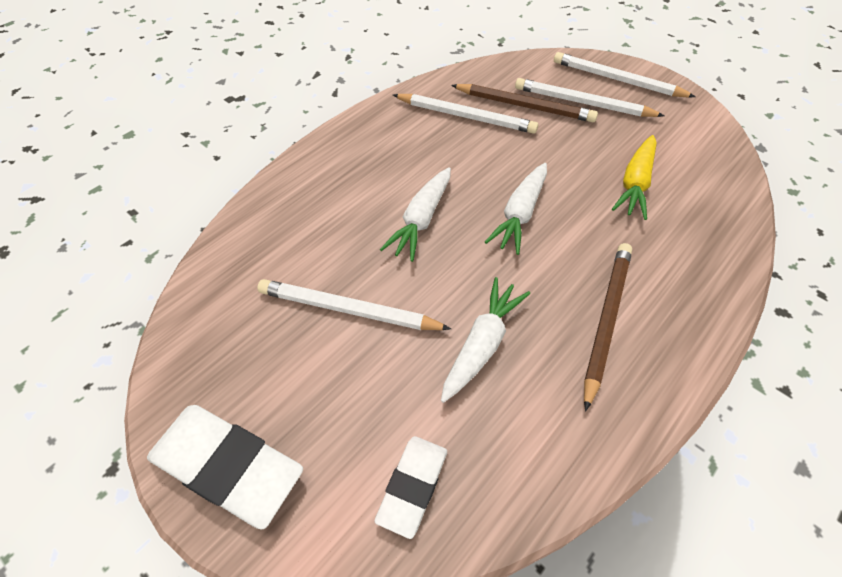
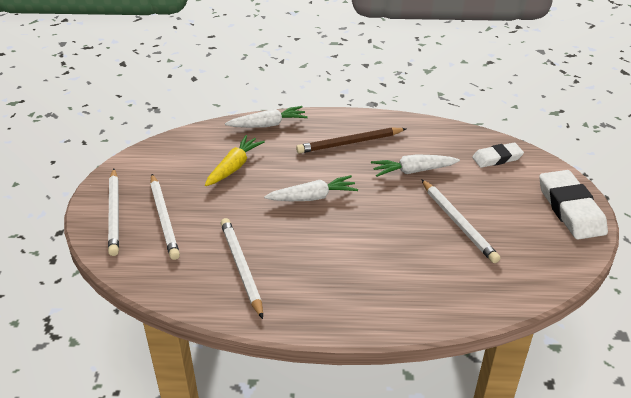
camera: 130 degrees left, 15 degrees down
(421, 220) = (366, 232): white carrot -> white carrot (268, 125)
(525, 106) = (196, 244): brown pencil -> none
(635, 183) = (234, 167): yellow carrot -> yellow carrot turned 45 degrees counterclockwise

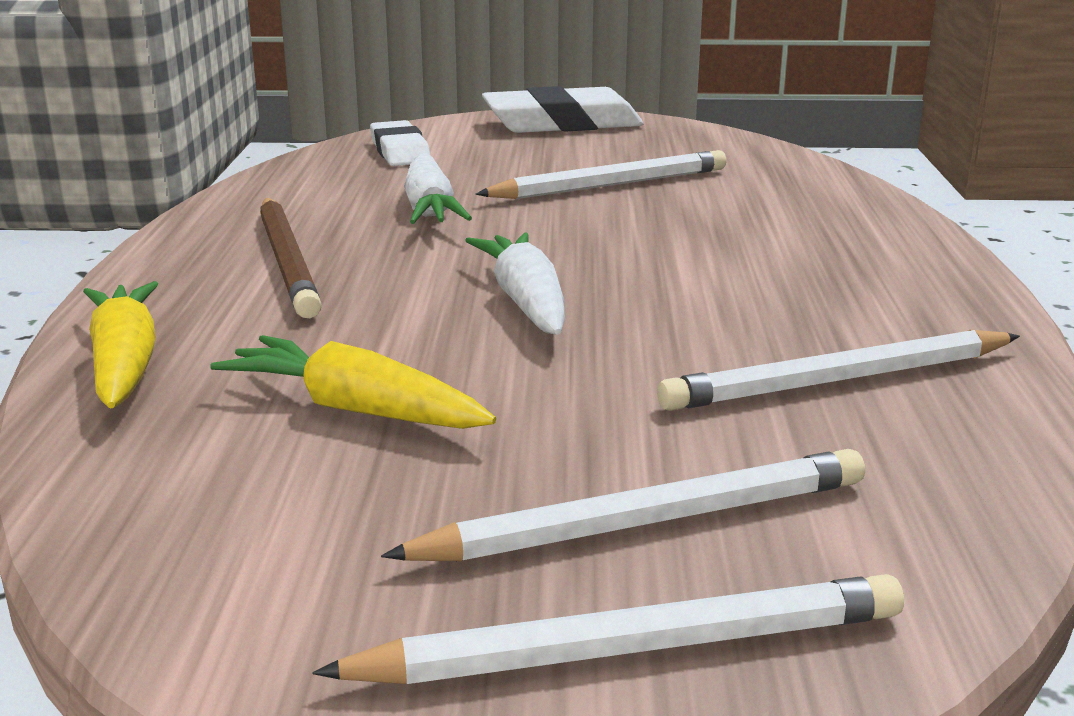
camera: 90 degrees left, 15 degrees down
(268, 125) = (125, 363): white carrot -> yellow carrot

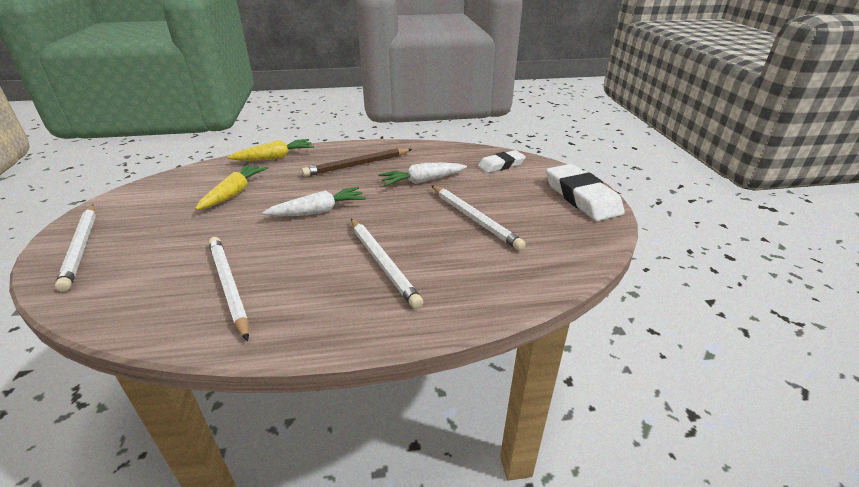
camera: 80 degrees right, 10 degrees up
(646, 521) = (142, 246): white pencil -> white pencil (382, 263)

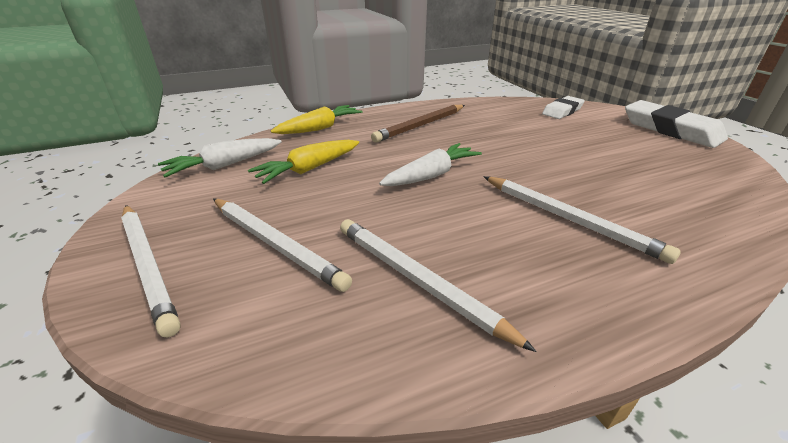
camera: 15 degrees left, 0 degrees up
(234, 193) = (309, 169): yellow carrot -> yellow carrot turned 135 degrees counterclockwise
(422, 181) = (506, 133): white carrot -> white carrot (224, 165)
(474, 219) = (603, 161): white pencil -> white pencil (275, 244)

